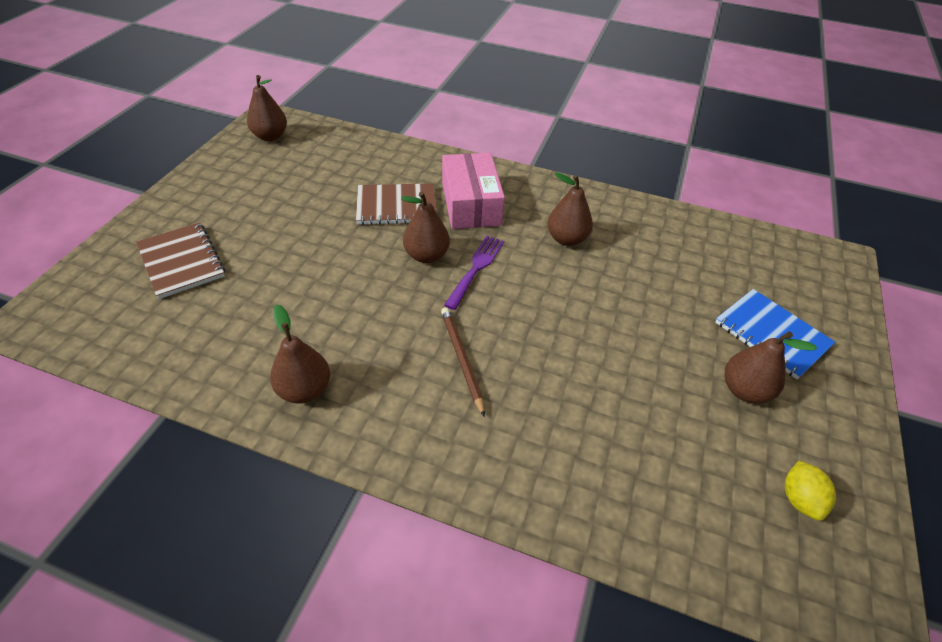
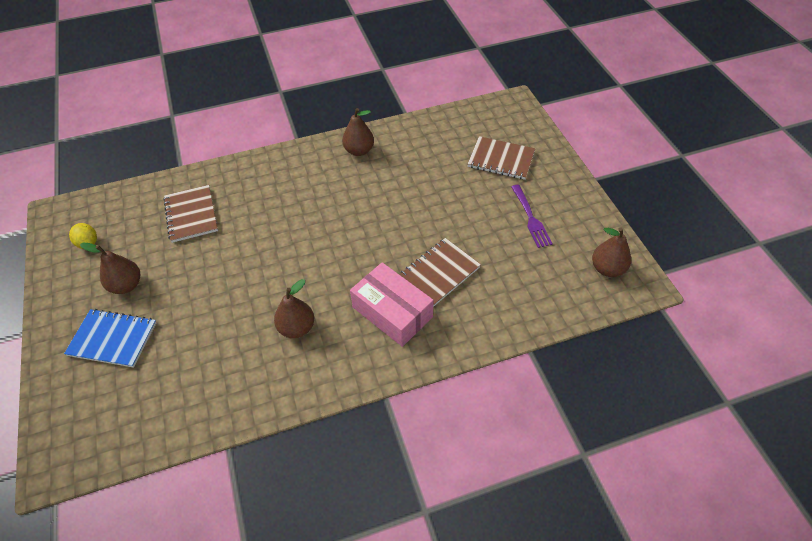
camera: 145 degrees right, 5 degrees up
(426, 255) = (378, 250): brown pear -> none
(461, 359) = (299, 206): brown pencil -> none
(476, 268) = (339, 261): purple fork -> purple fork (530, 218)
(617, 445) = (191, 215): none -> brown notebook

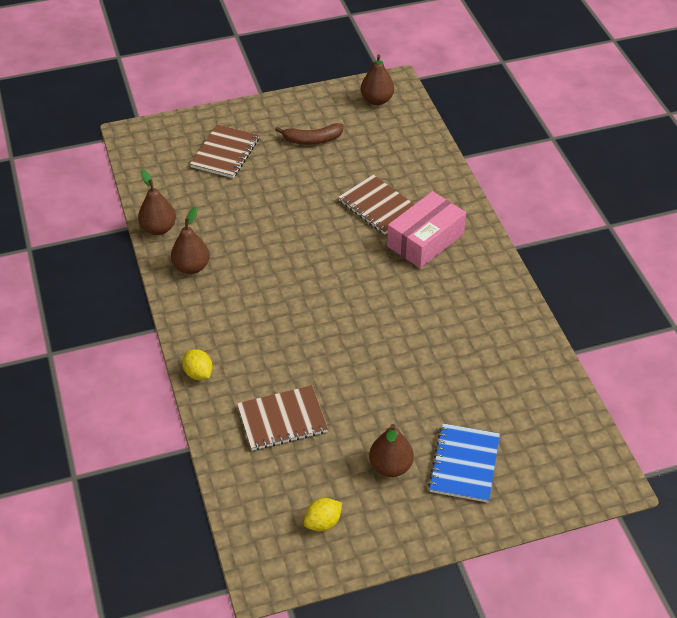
camera: 90 degrees left, 5 degrees down
(247, 164) = (198, 373): none -> yellow lemon
(297, 328) = (445, 309): brown pear -> brown pear (158, 228)
(530, 218) = (312, 140): purple fork -> brown banana

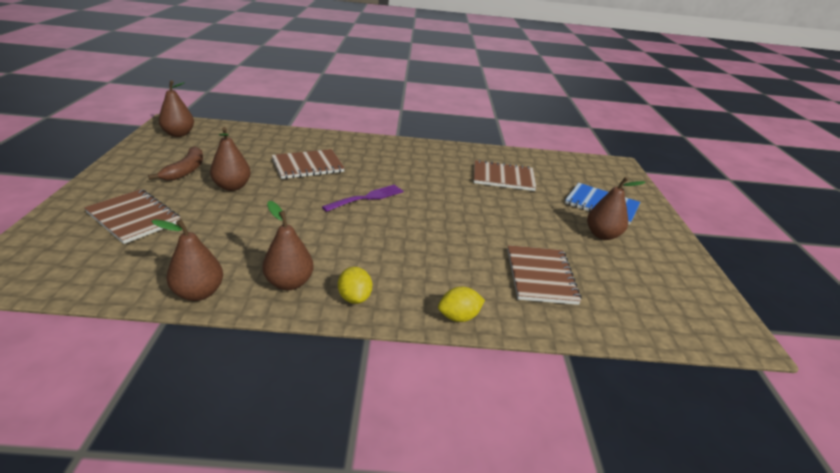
camera: 75 degrees left, 15 degrees down
(304, 178) = (232, 187): none -> brown pear
(323, 522) = (666, 284): yellow lemon -> yellow lemon (354, 298)
(344, 267) = (367, 198): none -> purple fork
(425, 240) = (365, 159): pink box -> none
(470, 363) = (503, 177): none -> brown notebook

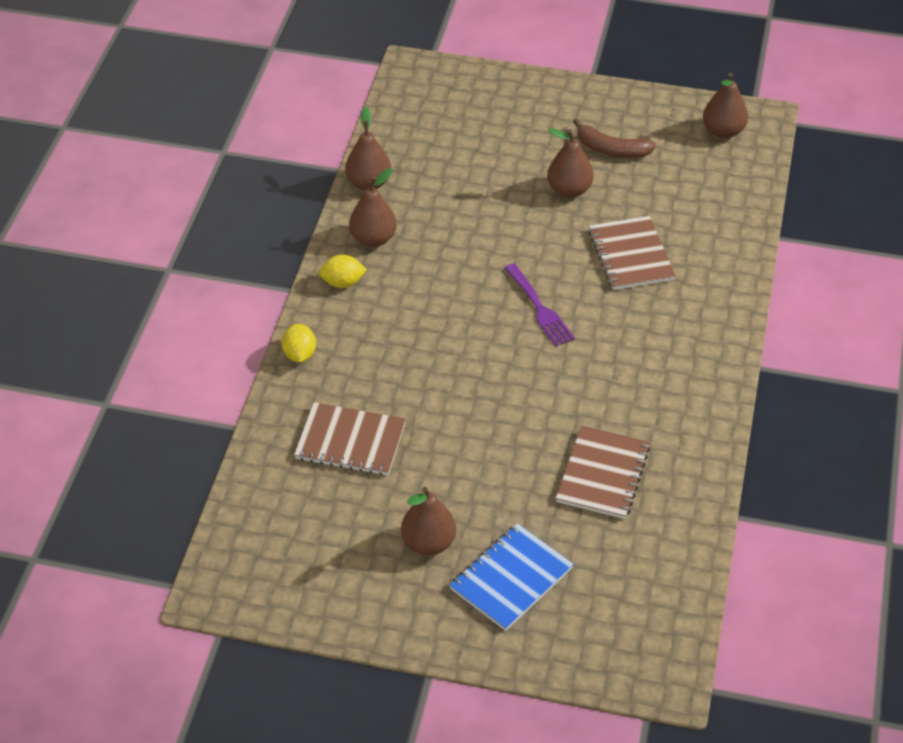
camera: 105 degrees right, 15 degrees up
(133, 218) = (501, 127): brown notebook -> none

